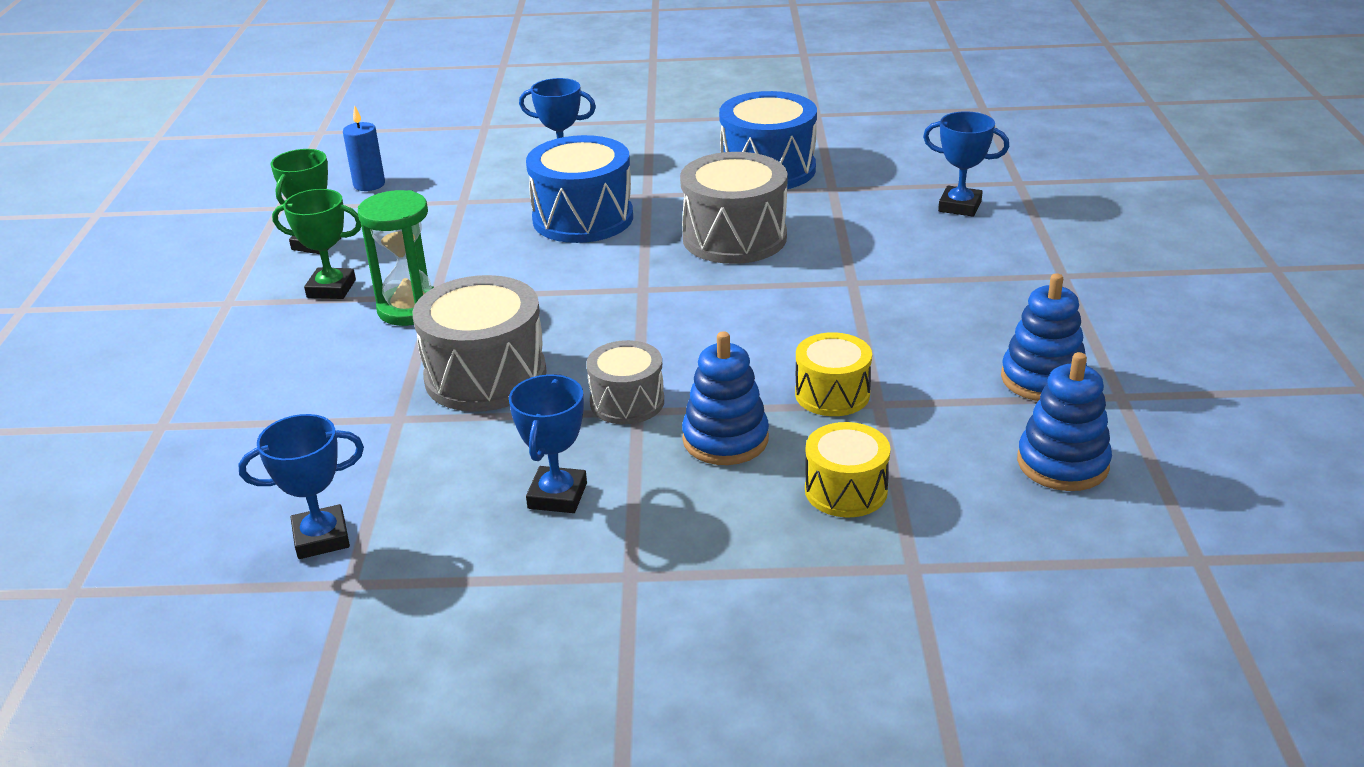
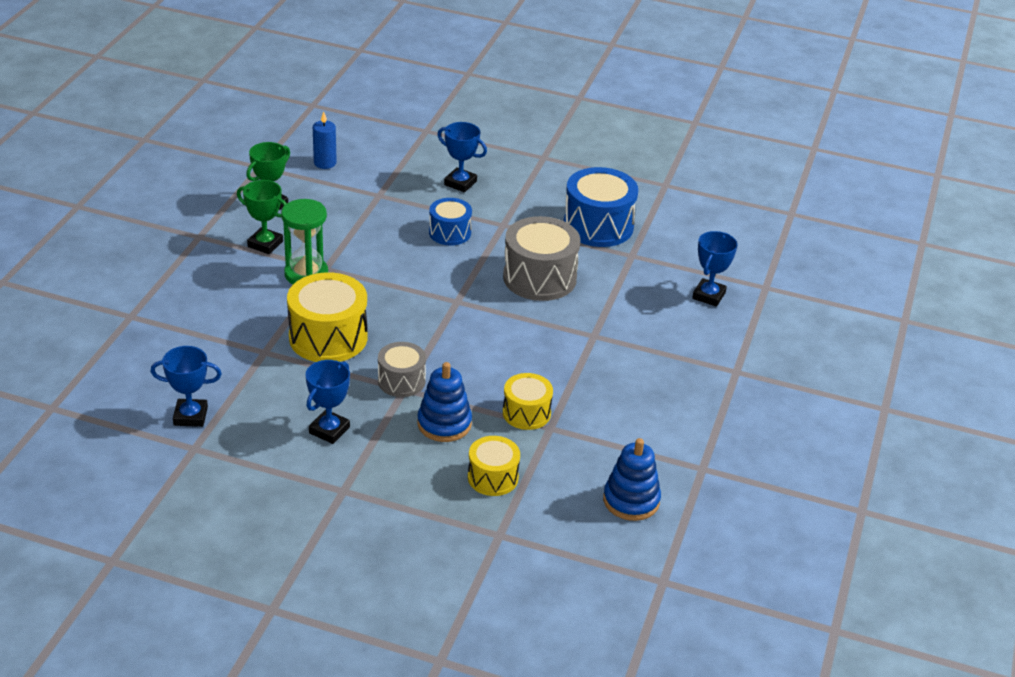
camera: 15 degrees right, 5 degrees up
(485, 376) = (328, 337): grey drum -> yellow drum
(583, 218) = (450, 233): blue drum -> blue drum, size x0.59
(959, 206) = (708, 296): blue trophy -> blue trophy turned 75 degrees clockwise
(1042, 379) = (663, 442): blue stacking toy -> none

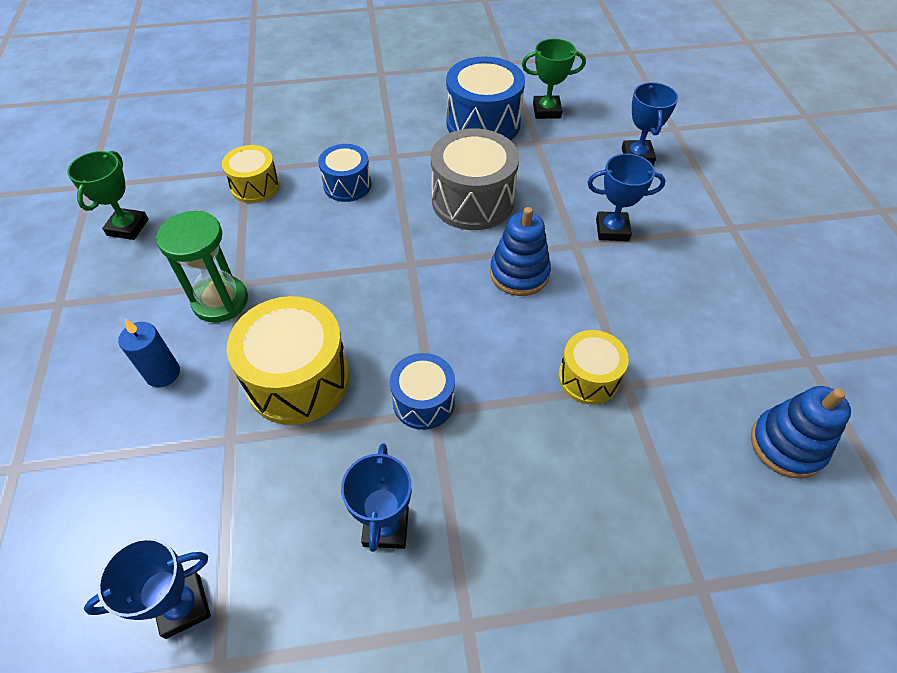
camera: 25 degrees left, 15 degrees up
(265, 244) = (148, 281): green trophy -> green trophy (546, 111)
(325, 163) = (163, 155): blue candle -> blue candle (163, 373)
(401, 381) = (423, 401): grey drum -> blue drum
(444, 424) = (514, 441): blue stacking toy -> blue stacking toy (519, 273)
(460, 183) = (320, 127): blue trophy -> blue trophy (612, 230)
(493, 477) = (625, 495): yellow drum -> yellow drum (255, 186)

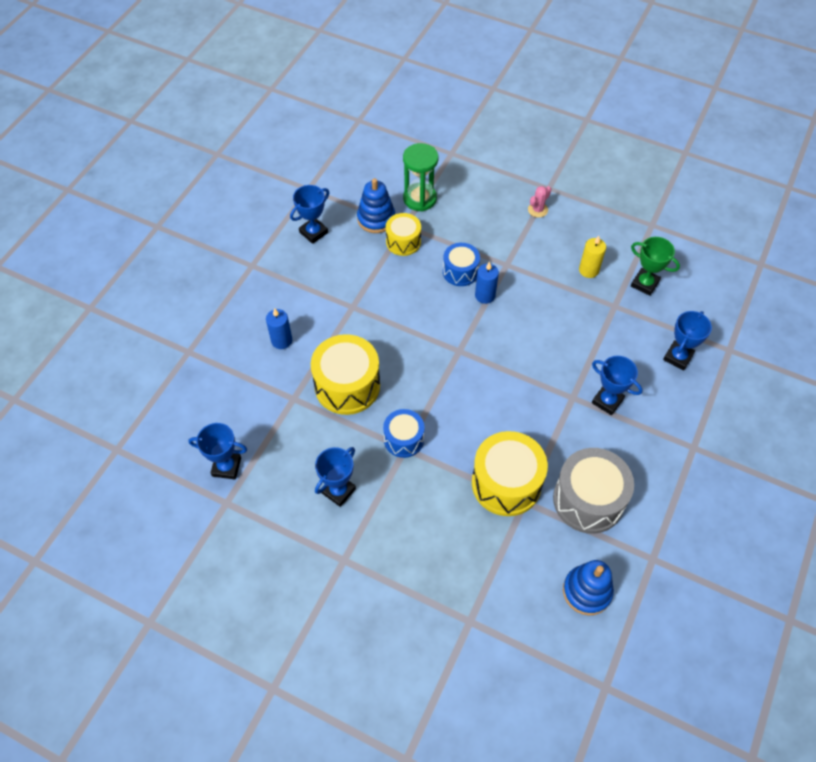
camera: 35 degrees right, 5 degrees up
(128, 227) = (313, 232): green trophy -> blue trophy
(220, 301) = (335, 313): green hourglass -> green hourglass (420, 198)
(385, 95) = (537, 210): none -> pink cactus
(394, 195) = (485, 295): none -> blue candle
(472, 200) = (532, 328): grey drum -> grey drum (588, 500)
(483, 123) = (588, 270): blue drum -> yellow candle
(519, 273) = (520, 395): blue stacking toy -> blue stacking toy (376, 219)
(588, 378) = (506, 483): yellow drum -> yellow drum, size x1.69

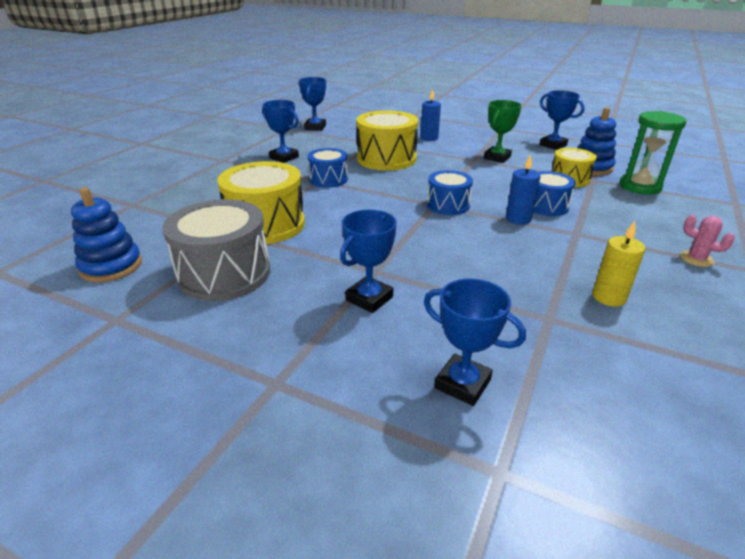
camera: 90 degrees right, 25 degrees down
(461, 341) = (448, 205): none -> blue drum
(644, 284) = (617, 357): green trophy -> green trophy (497, 158)

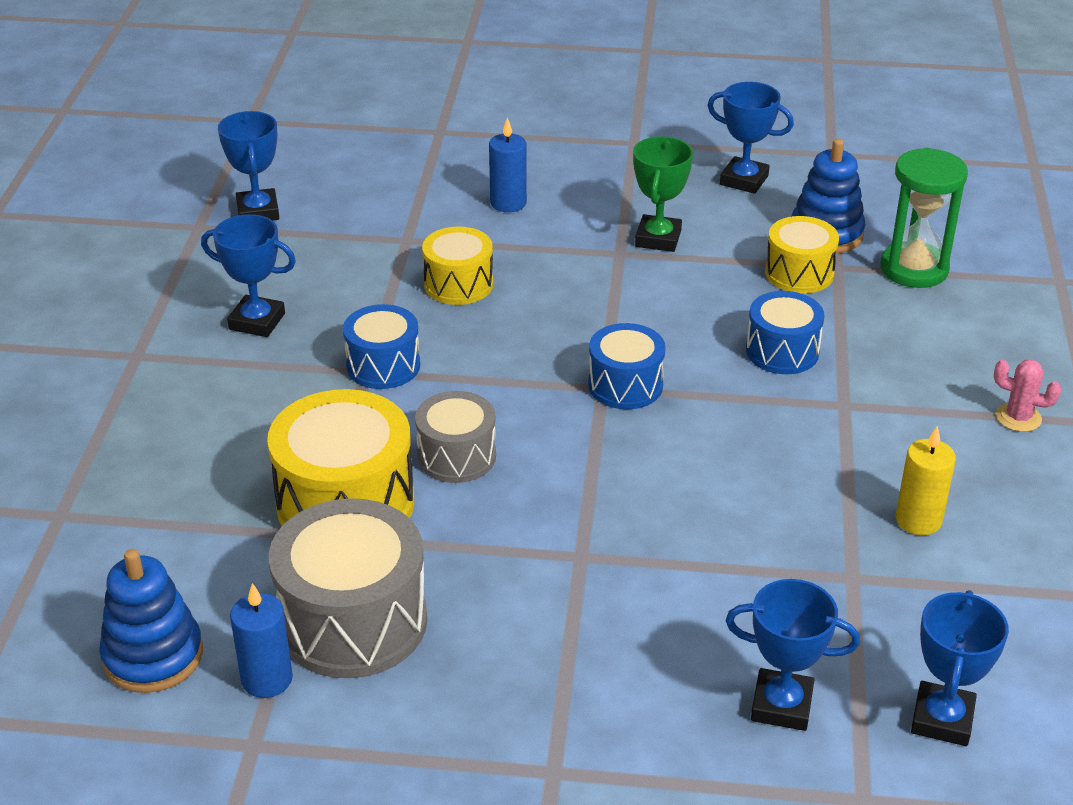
camera: 20 degrees left, 5 degrees up
(337, 217) = (456, 456): none -> grey drum
(369, 298) = (599, 608): blue trophy -> blue trophy (942, 719)
(386, 159) = (458, 284): yellow drum -> yellow drum, size x0.59
(518, 219) = (748, 392): blue candle -> blue candle (267, 679)

